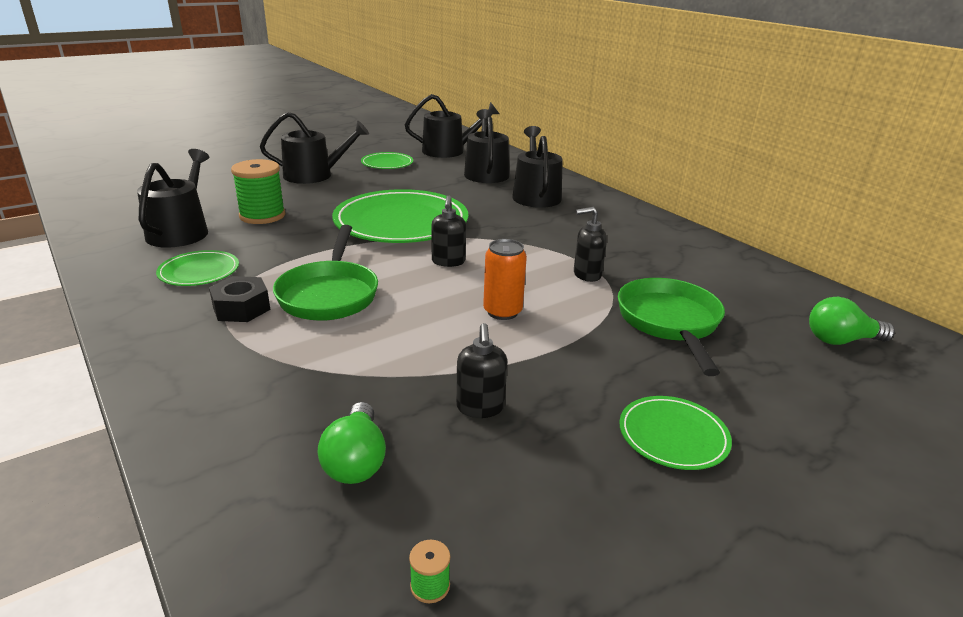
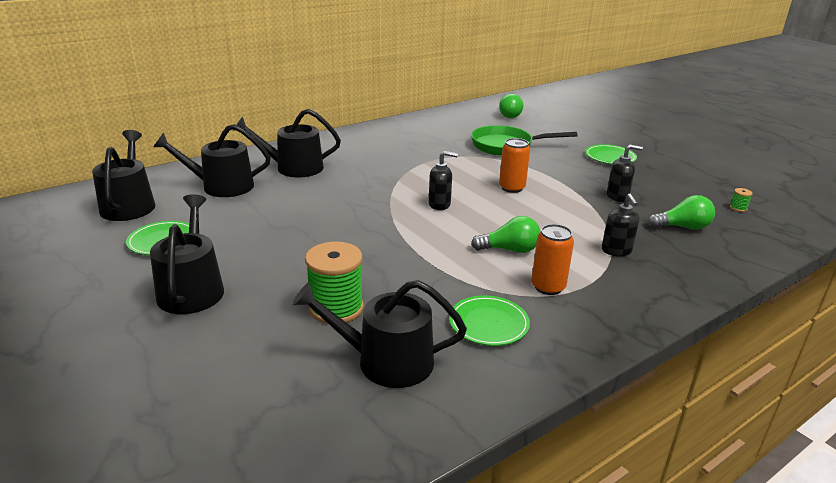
camera: 90 degrees left, 0 degrees up
(241, 308) = (548, 287): black nut -> orange can
(329, 294) = (509, 250): green pan -> green light bulb
(401, 222) = (357, 226): green plate -> none
(586, 275) = (450, 161): black soap dispenser -> black soap dispenser (616, 251)

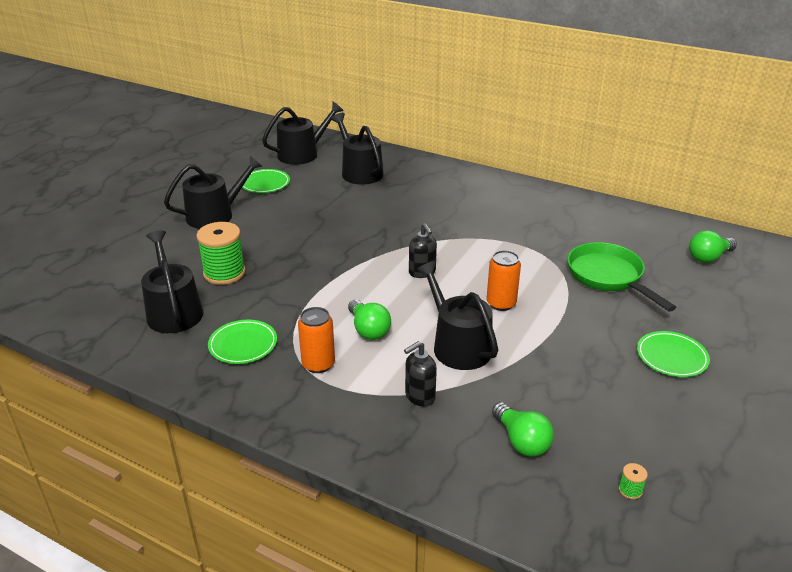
camera: 65 degrees right, 5 degrees up
(293, 168) = (421, 186): black watering can -> black watering can (458, 345)
(617, 196) = (555, 379): black soap dispenser -> none

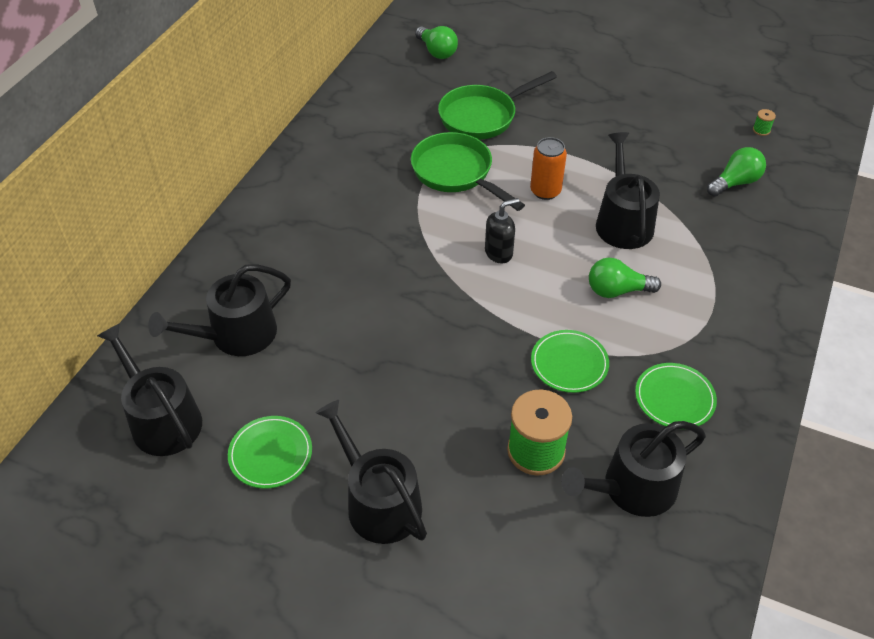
camera: 95 degrees left, 15 degrees up
(318, 364) = (685, 325): orange can -> none
(368, 330) = (617, 290): green light bulb -> green light bulb turned 150 degrees counterclockwise
(419, 396) = (705, 246): black soap dispenser -> none
(458, 345) = (622, 221): black watering can -> black watering can turned 120 degrees clockwise
(523, 258) = (456, 173): none -> green pan
(672, 357) = (599, 92): green plate -> green plate (569, 363)

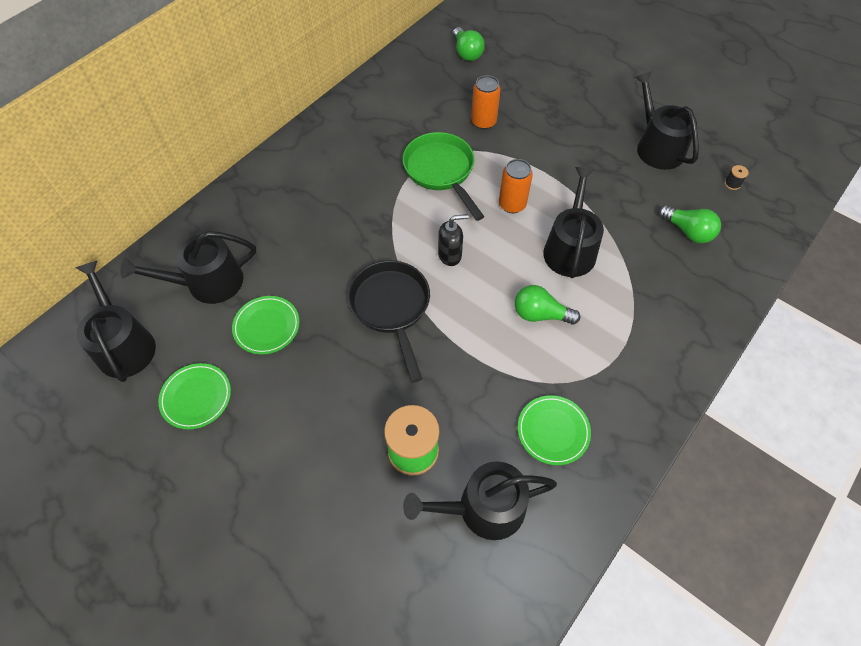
camera: 15 degrees right, 10 degrees up
(378, 501) = (265, 463): black watering can -> black watering can (657, 146)
(456, 317) = (391, 308): none -> black pan
(482, 116) = (483, 122): green pan -> orange can
(569, 363) = (472, 374): green plate -> green plate (266, 326)
(735, 182) = (688, 231): green light bulb -> green light bulb turned 60 degrees clockwise
(761, 130) = (732, 184): green spool -> black spool

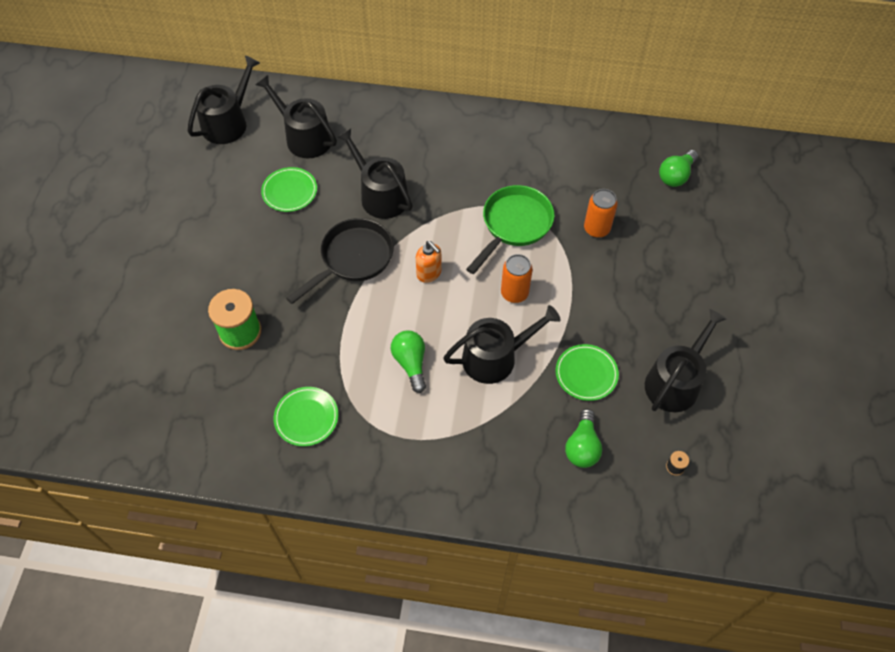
camera: 60 degrees right, 0 degrees up
(196, 397) = (212, 184): green plate -> green plate (586, 374)
(450, 255) = (429, 273): black soap dispenser -> orange soap dispenser
(483, 508) = (218, 397): black watering can -> black watering can (380, 195)

